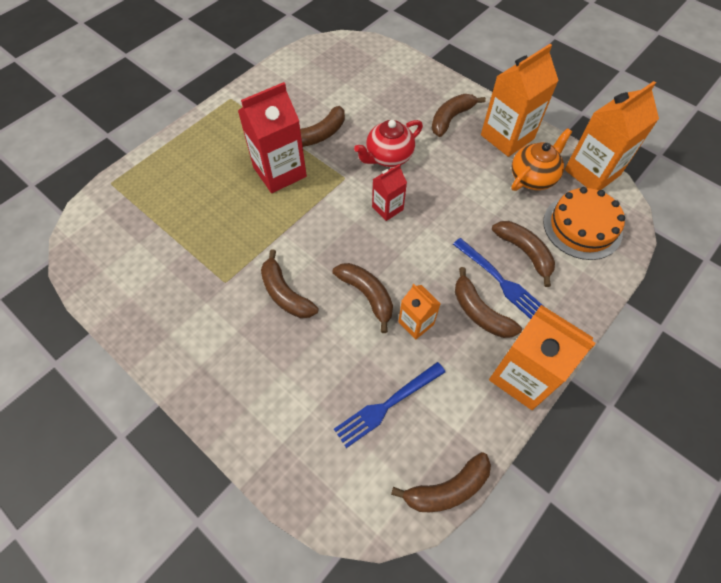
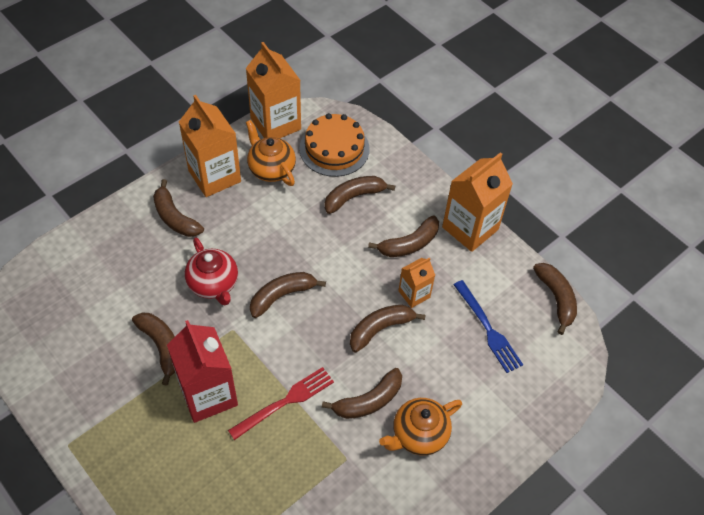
camera: 85 degrees left, 5 degrees down
(252, 342) = (418, 434): none -> orange teapot
(278, 227) = (285, 401): none -> red fork
(387, 208) = (282, 296): red carton -> brown banana
(500, 281) = (380, 221): blue fork -> none

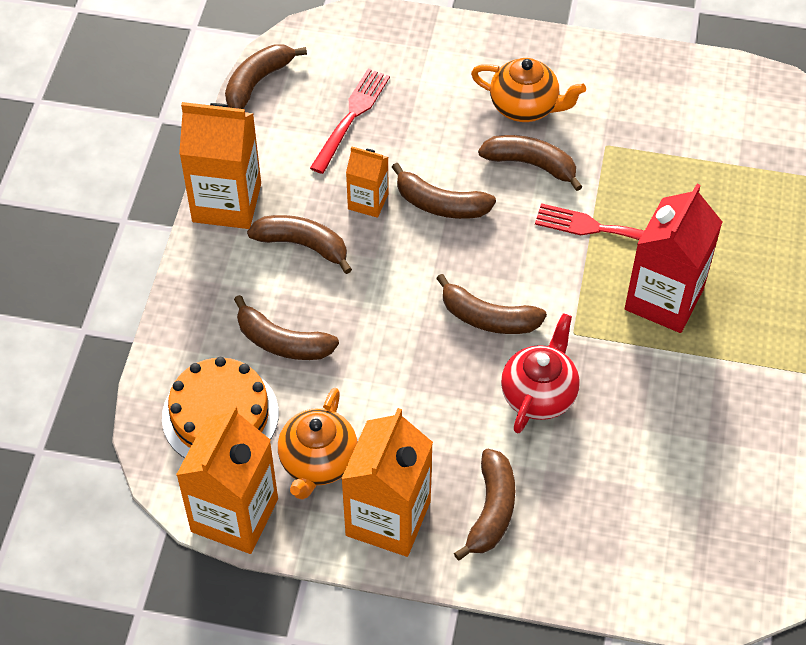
camera: 125 degrees left, 0 degrees up
(161, 347) = (660, 383): brown banana -> none
(488, 329) = (351, 117): blue fork -> red fork

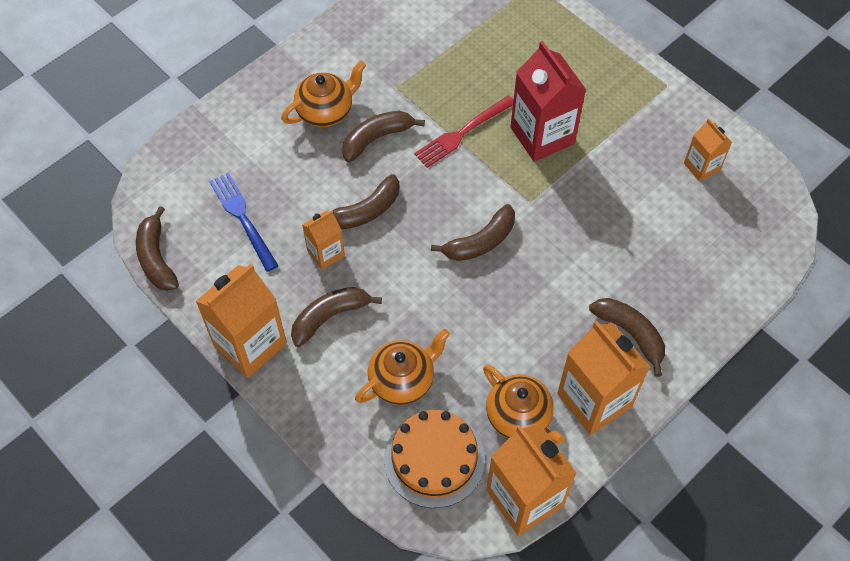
camera: 55 degrees left, 5 degrees up
(282, 342) = (402, 380): brown banana -> orange teapot
(351, 117) = (242, 218): red fork -> blue fork
(539, 394) = (562, 250): red teapot -> none
(761, 468) = (701, 166): none -> orange carton

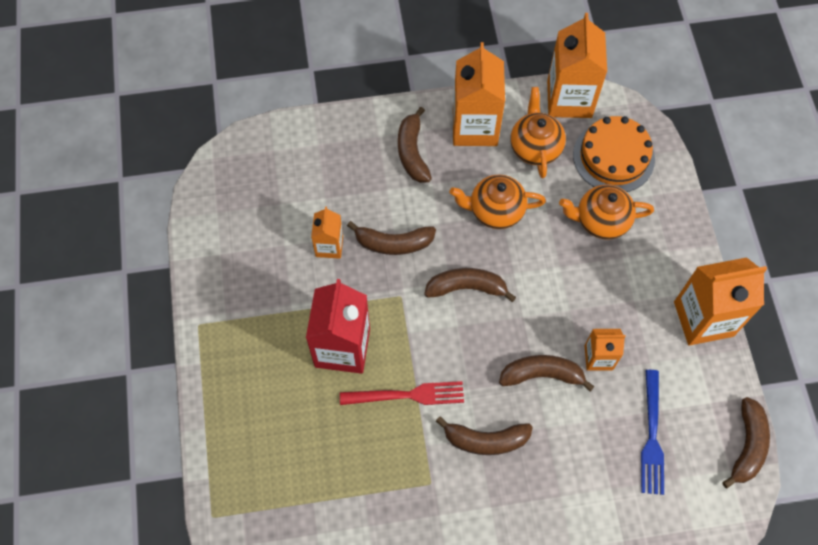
camera: 145 degrees left, 5 degrees up
(326, 111) = (513, 501): orange teapot -> orange teapot (495, 210)
(329, 317) = (627, 301): brown banana -> brown banana (393, 243)
(701, 166) = (242, 237): orange carton -> orange carton (329, 246)

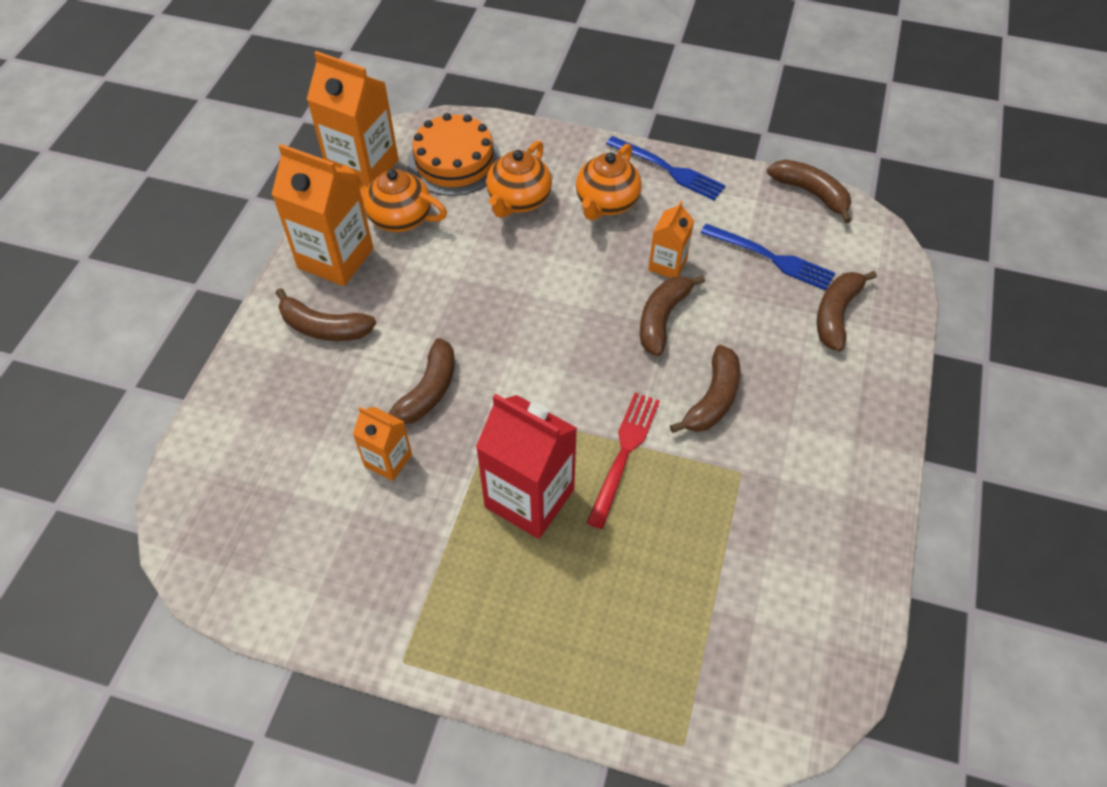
camera: 65 degrees left, 10 degrees down
(466, 287) = (525, 344): brown banana -> brown banana (836, 314)
(495, 210) = (449, 281): orange teapot -> orange teapot (606, 203)
(703, 319) = (669, 169): orange carton -> blue fork

